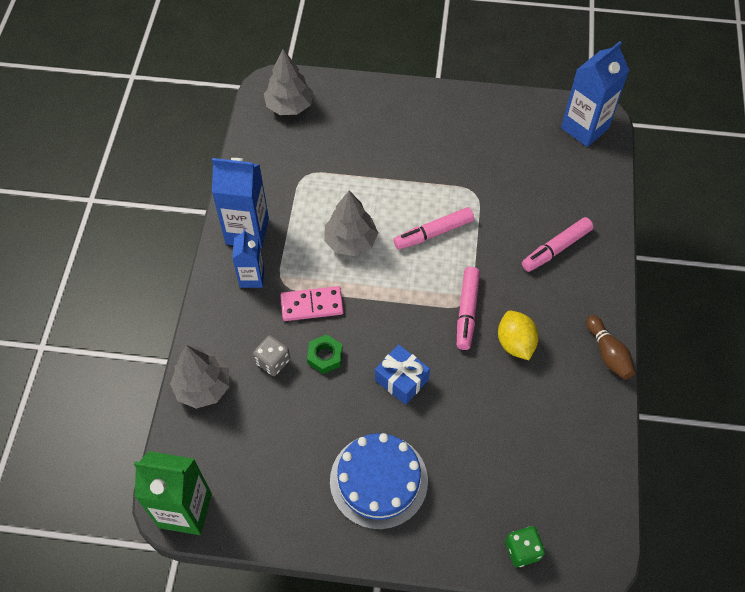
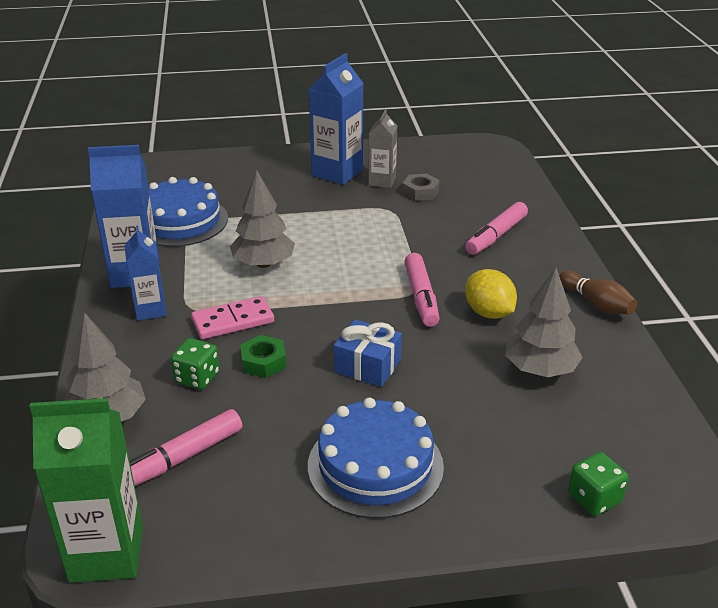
camera: 15 degrees left, 25 degrees down
(273, 361) = (197, 378): grey dice -> green dice
(289, 106) = (161, 178): grey tree -> grey tree (540, 369)
(294, 170) = (180, 221): none -> blue cake
(433, 233) = (356, 244): pink marker -> pink marker (182, 458)
(480, 151) = (382, 181): none -> grey carton
(510, 173) = (420, 192): none -> grey nut
(584, 128) = (481, 154): blue carton -> blue carton (337, 173)

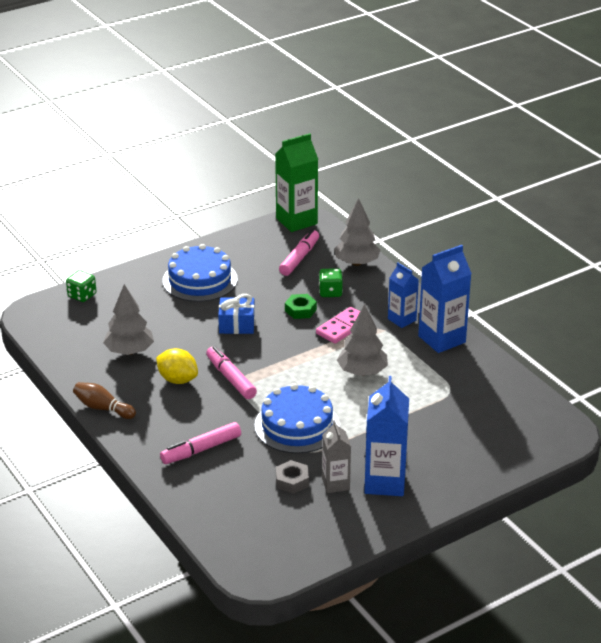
camera: 155 degrees right, 0 degrees up
(180, 221) = (462, 389): blue cake -> blue cake (297, 425)
(496, 236) = (201, 449): pink marker -> pink marker turned 135 degrees counterclockwise

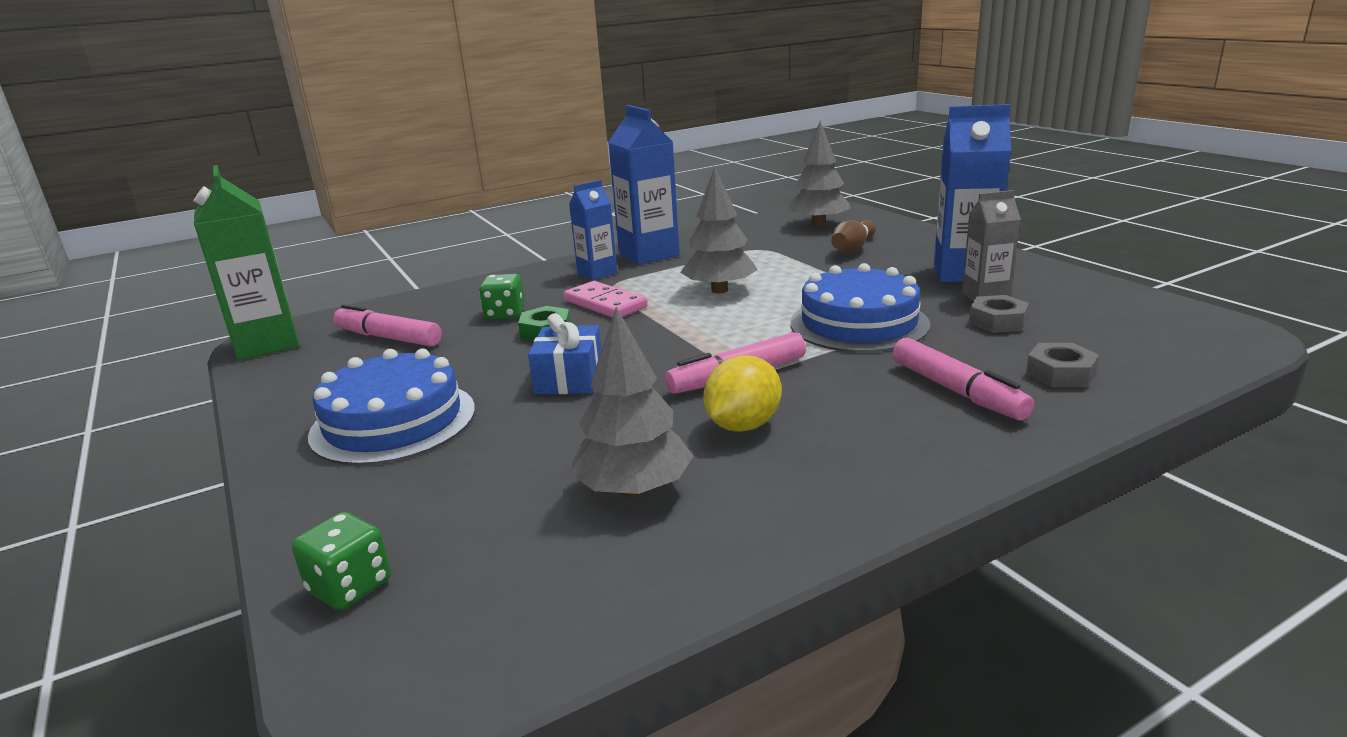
camera: 85 degrees left, 10 degrees down
(103, 408) = (860, 510): brown bowling pin -> brown bowling pin (853, 248)
(215, 489) = (1060, 374): none -> grey nut
(356, 263) = (434, 300): grey tree -> grey tree (818, 225)

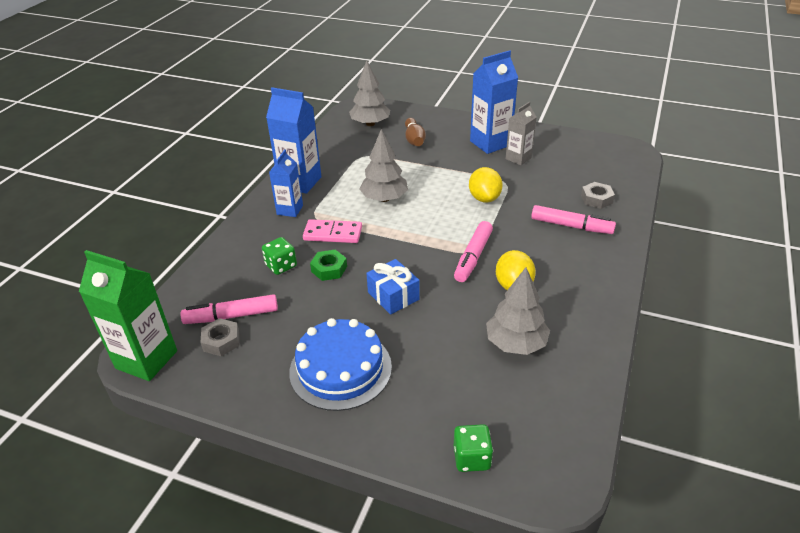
camera: 40 degrees left, 15 degrees up
(859, 323) = (484, 198): blue cake -> yellow lemon
(997, 321) = (541, 174): grey nut -> grey nut (221, 341)

